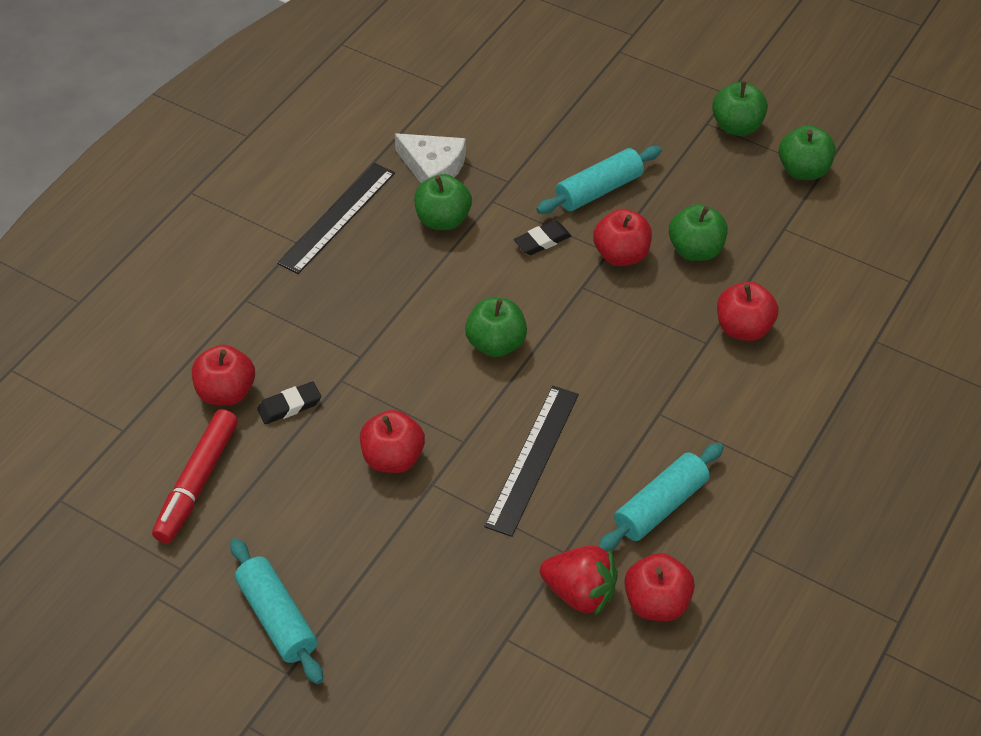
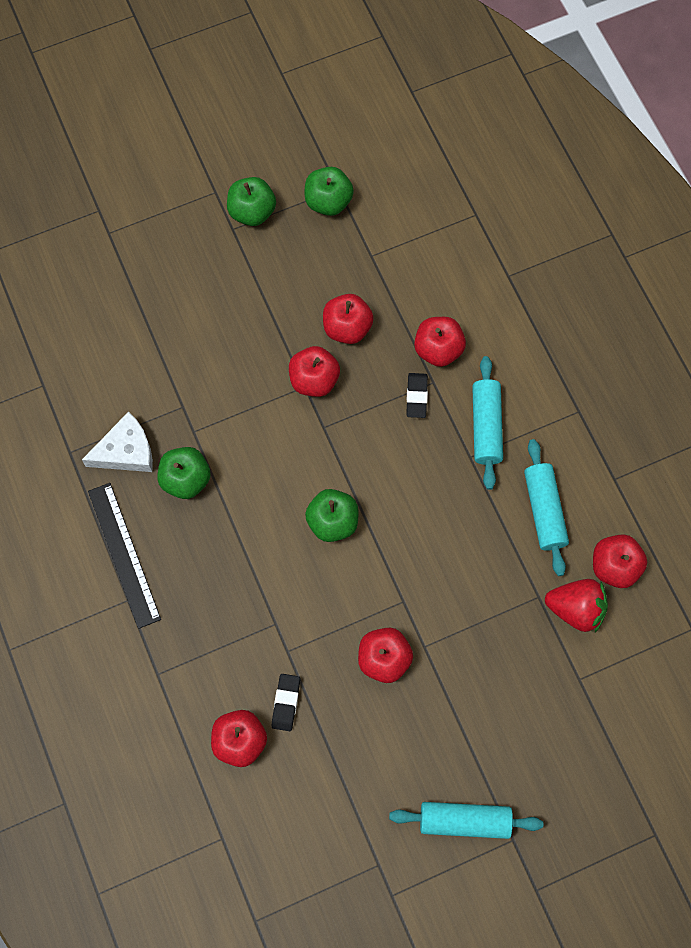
camera: 55 degrees left, 20 degrees up
(198, 482) = (309, 809): red marker -> none
(533, 459) = (450, 566): black ruler -> none
(542, 241) = (260, 424): black eraser -> black eraser (416, 397)
(580, 592) = (575, 609): red strawberry -> red strawberry turned 45 degrees clockwise
(598, 190) = (240, 350): turquoise rolling pin -> turquoise rolling pin (486, 426)
(695, 250) = (347, 328): green apple -> red apple

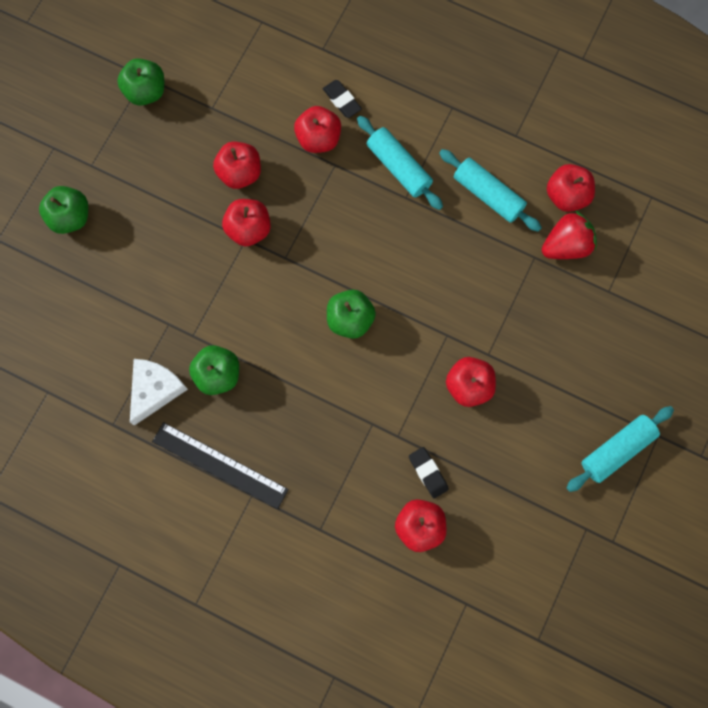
camera: 40 degrees left, 5 degrees up
(252, 212) = (95, 141): green apple -> green apple (70, 217)
(416, 397) = (332, 184): black eraser -> black eraser (342, 100)

